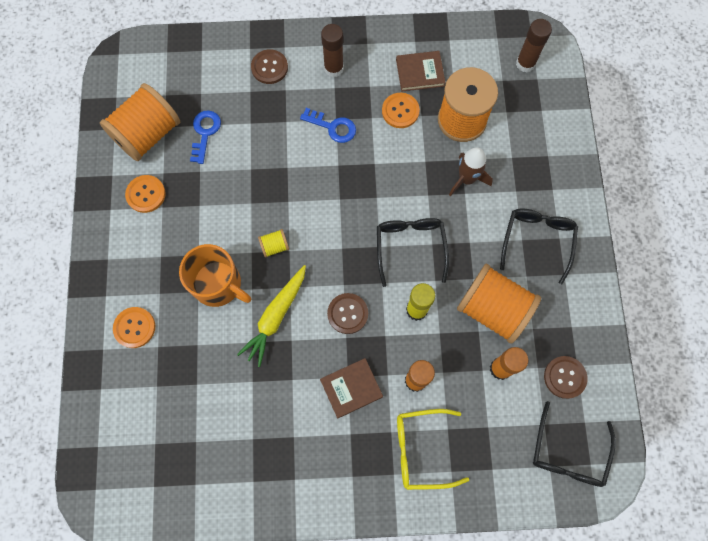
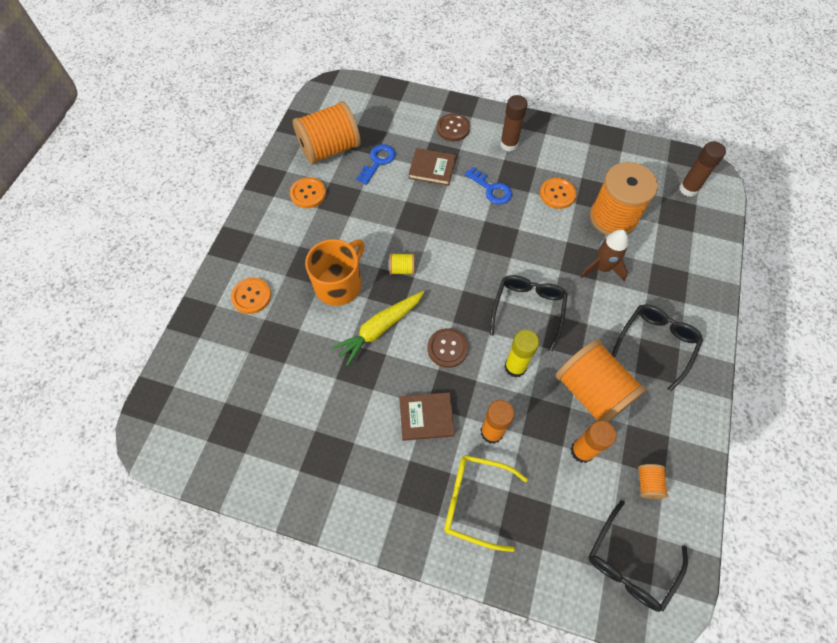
camera: 20 degrees right, 10 degrees down
(218, 284) = (339, 284): orange mug -> orange mug turned 105 degrees counterclockwise
(420, 72) = (586, 169): brown book -> brown book (432, 168)
(564, 377) = (648, 483): brown button -> orange spool

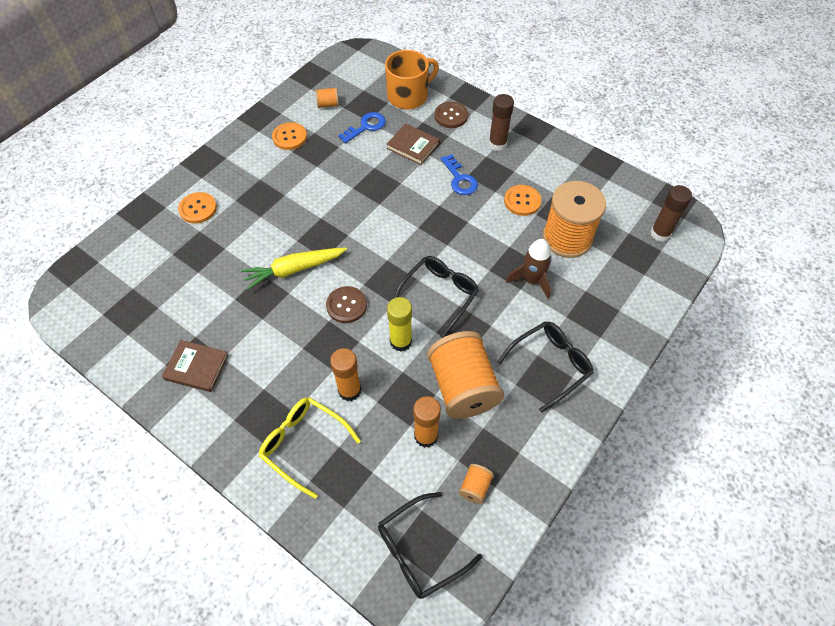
camera: 20 degrees right, 5 degrees down
(330, 149) = (328, 104): orange spool -> orange spool, size x0.42
(339, 284) = (278, 221): orange mug -> orange mug (408, 96)
(402, 269) = (340, 225): yellow spool -> none
(426, 417) = (297, 358): brown book -> brown book (196, 367)

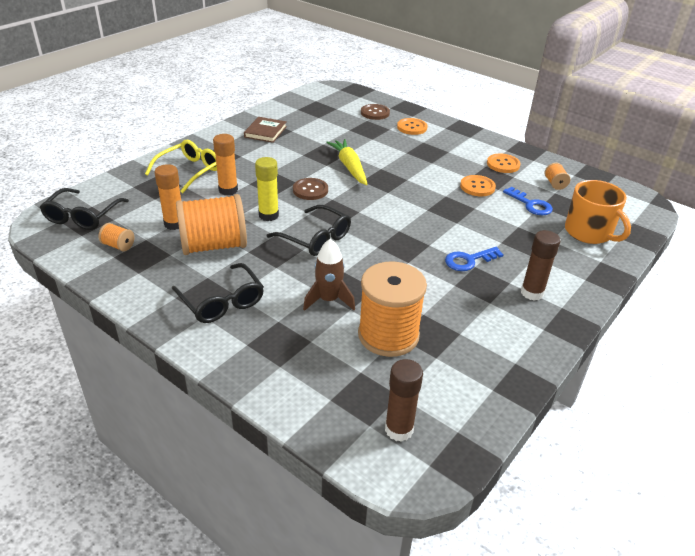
camera: 90 degrees right, 20 degrees down
(413, 146) = (511, 232): brown book -> none
(419, 551) = (82, 216): black glasses -> black glasses turned 135 degrees counterclockwise
(451, 116) = (568, 260): brown button -> brown button (375, 113)
(522, 201) = (442, 304): orange button -> orange button (477, 187)

